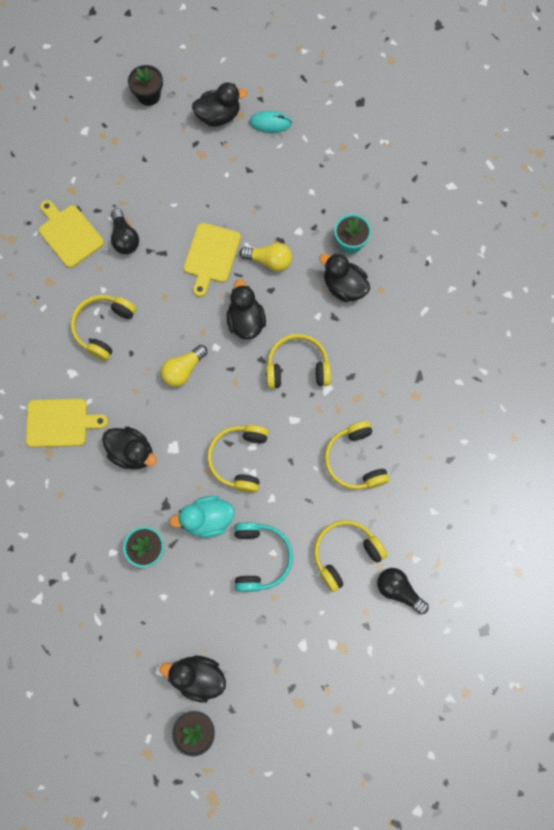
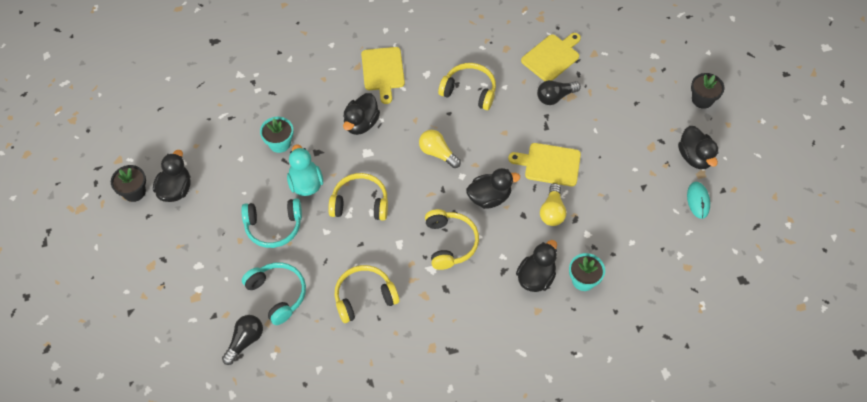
camera: 85 degrees right, 15 degrees down
(345, 554) = (277, 294): yellow headphones -> turquoise headphones

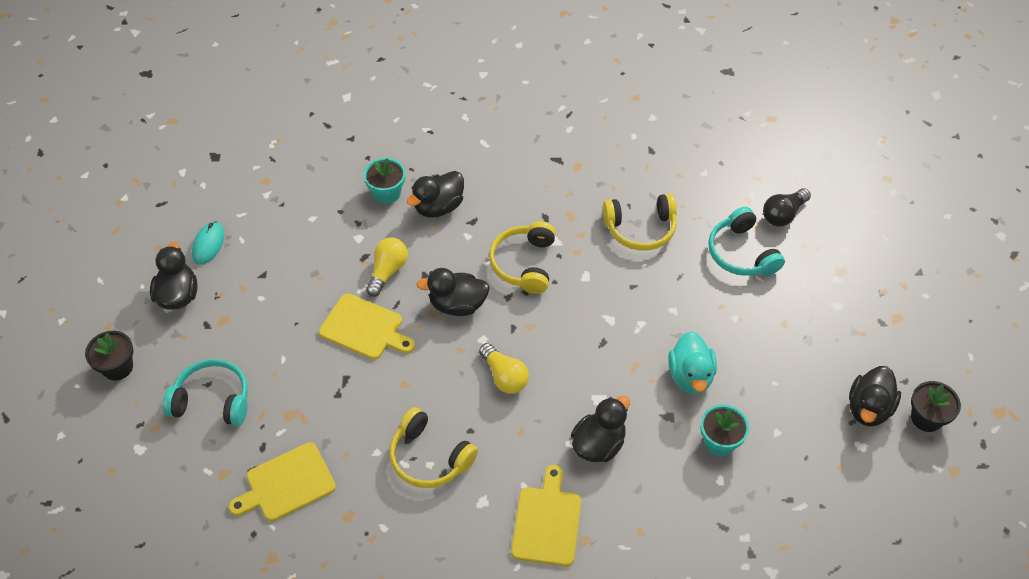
camera: 165 degrees left, 5 degrees down
(273, 226) = (739, 330): turquoise headphones -> turquoise headphones (212, 400)
(360, 203) = (623, 334): yellow headphones -> none
(555, 97) = (312, 419): black light bulb -> none

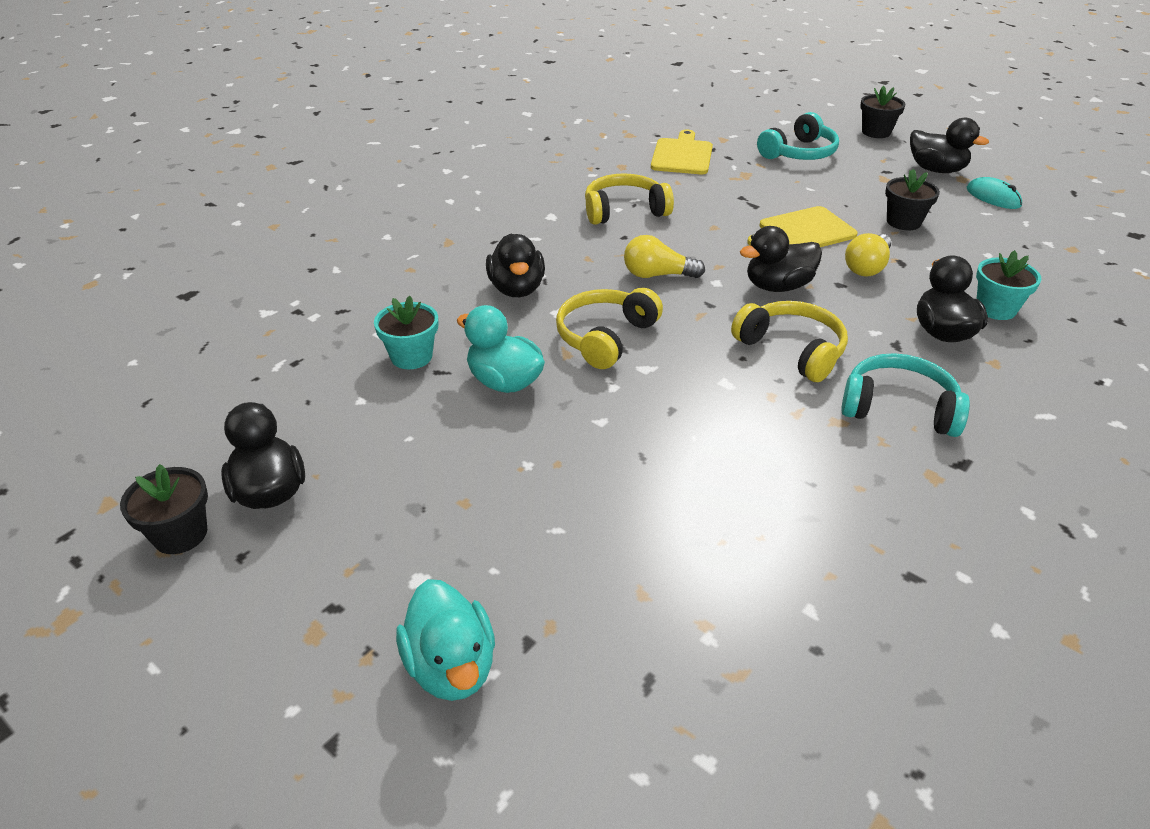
camera: 130 degrees right, 15 degrees down
(298, 279) = (903, 222): none -> black flower pot
(387, 271) = (867, 267): yellow light bulb -> yellow light bulb turned 60 degrees clockwise
(457, 305) = (778, 286): black duck -> black duck turned 150 degrees counterclockwise
(547, 522) = (489, 234): yellow cutting board -> none
(640, 229) = (757, 469): yellow headphones -> yellow headphones (605, 337)
(741, 253) = (614, 541): turquoise headphones -> turquoise headphones (899, 408)
(783, 214) = (632, 648): black light bulb -> none
(855, 262) = (451, 666): none -> turquoise duck

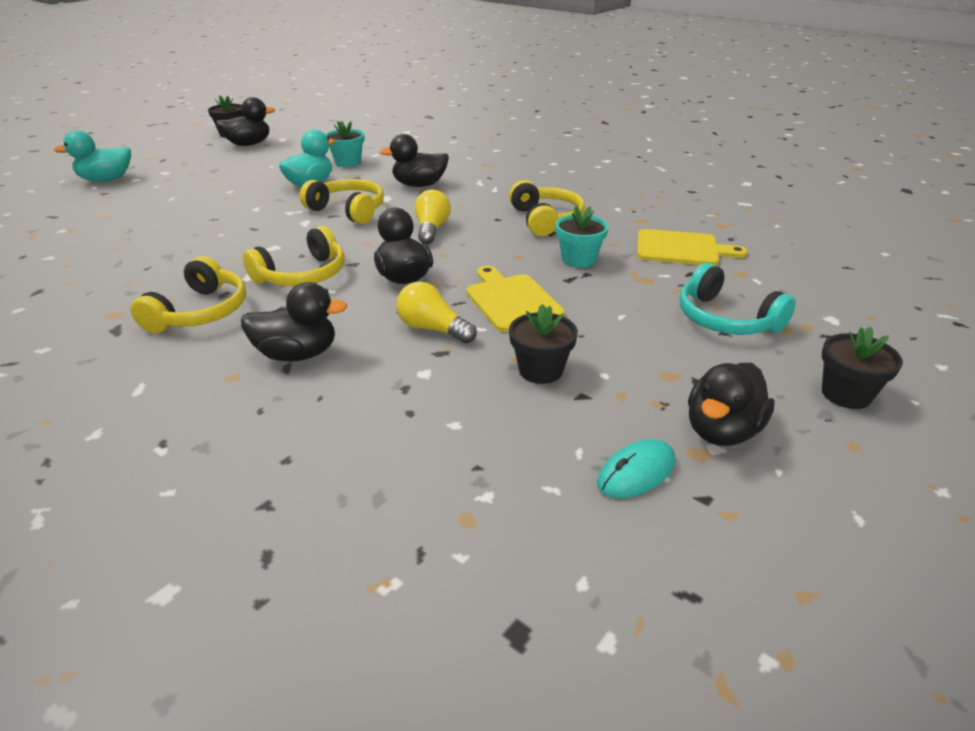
camera: 90 degrees right, 5 degrees down
(899, 408) = (200, 312): turquoise headphones -> yellow headphones
(995, 309) = (327, 400): turquoise flower pot -> turquoise flower pot (578, 259)

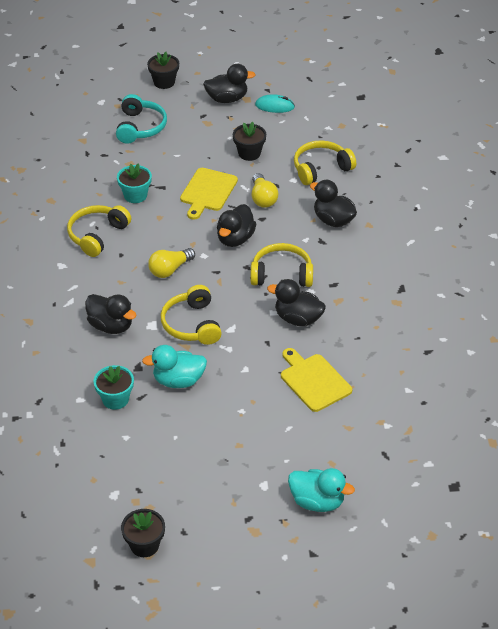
camera: 135 degrees left, 10 degrees up
(200, 312) = (354, 277): yellow headphones -> yellow headphones (321, 169)
(248, 144) = (152, 502): black duck -> black duck (298, 319)
(681, 249) = (75, 169): yellow cutting board -> yellow cutting board (314, 381)

